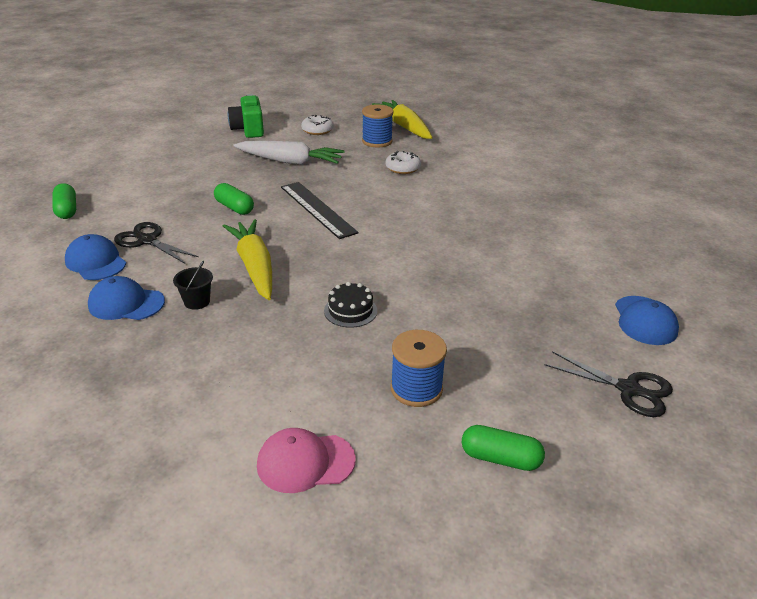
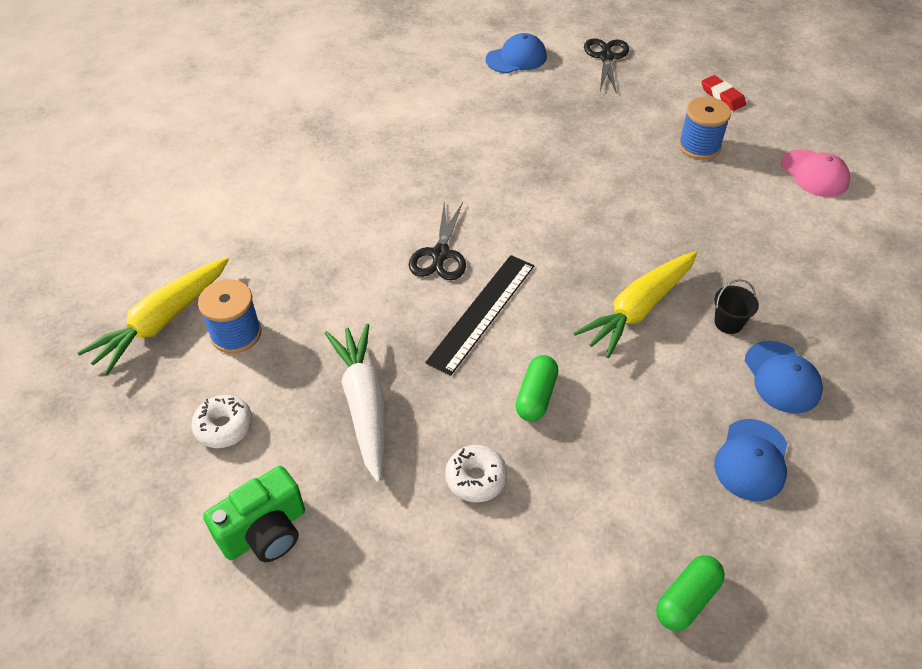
camera: 115 degrees left, 15 degrees up
(147, 240) = (673, 439): black scissors -> black scissors (440, 254)
(350, 310) = (644, 212): black cake -> none
(403, 168) = (318, 275): white donut -> white donut (476, 478)
(500, 458) = (722, 96): green capsule -> red eraser

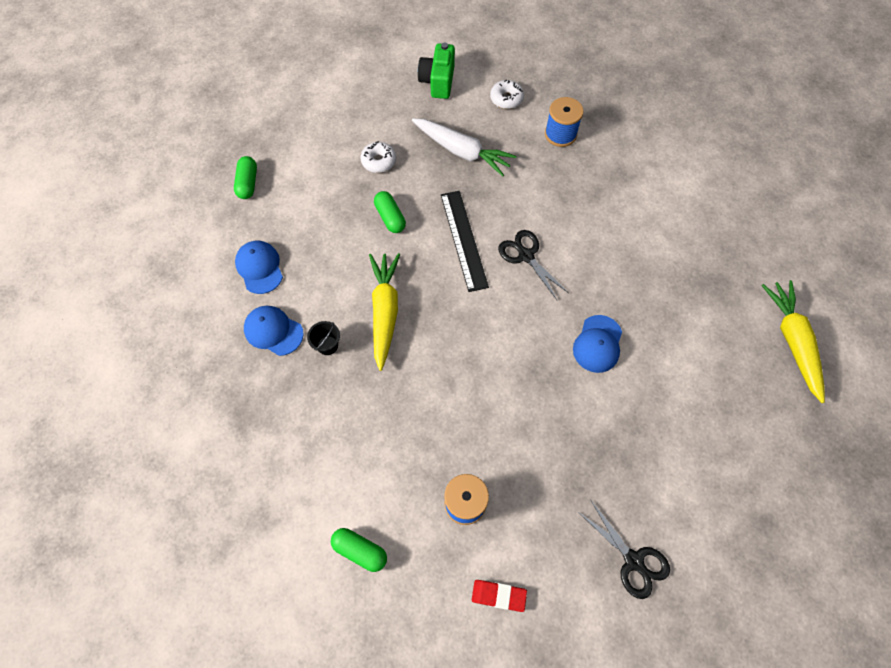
camera: 135 degrees right, 15 degrees up
(162, 321) = (599, 113): yellow carrot -> yellow carrot (792, 341)
(516, 58) = (693, 485): blue cap -> blue cap (598, 344)
(814, 173) = (360, 550): pink cap -> green capsule

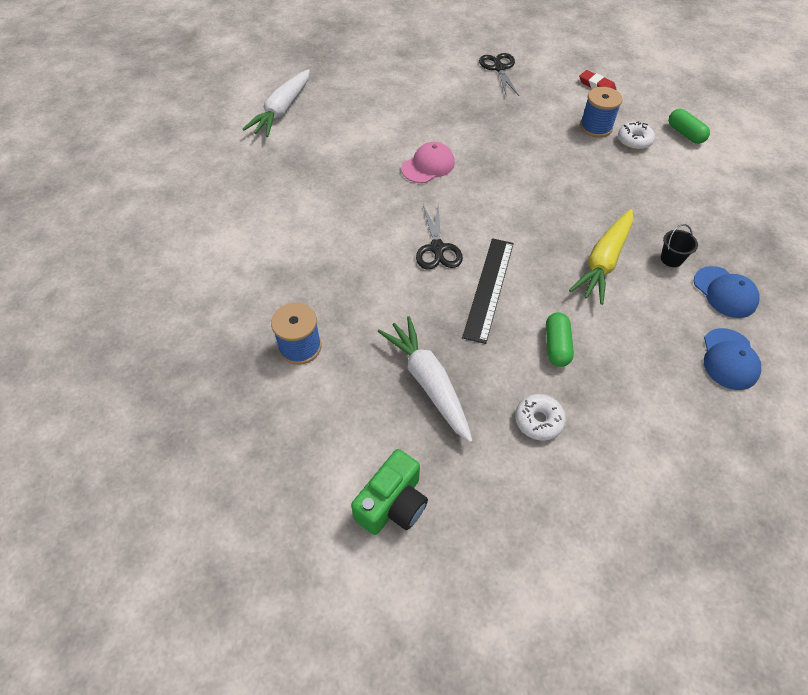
camera: 150 degrees left, 10 degrees down
(248, 183) = (727, 475): green capsule -> none
(506, 99) = (323, 426): white donut -> white donut (634, 141)
(598, 344) = (428, 166): blue cap -> pink cap
(792, 341) = (282, 111): yellow carrot -> white carrot

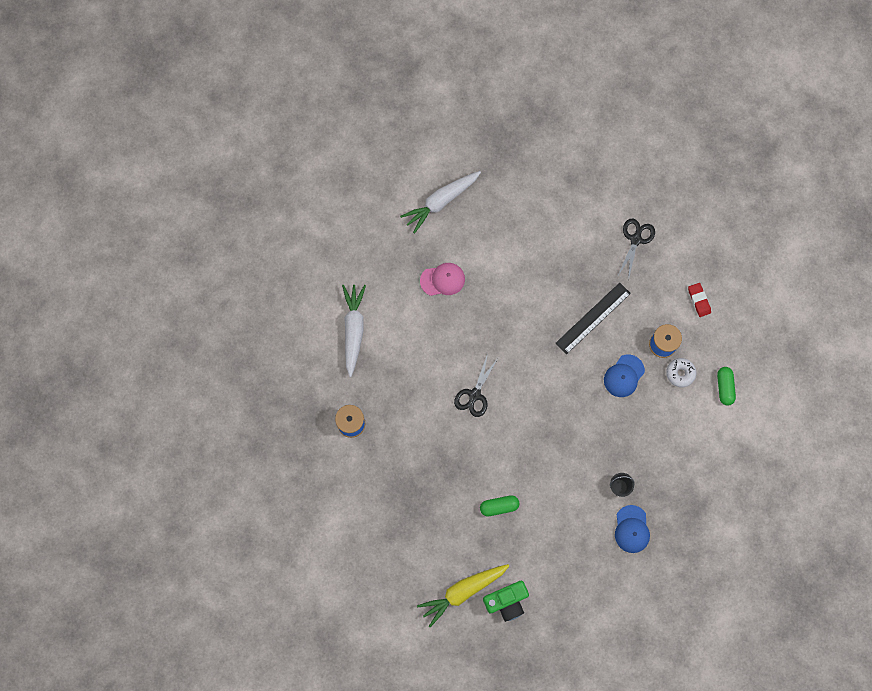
camera: 30 degrees right, 20 degrees up
(392, 504) = (350, 547): green camera -> green camera (506, 601)
(428, 166) = (514, 317): pink cap -> pink cap (442, 280)
(428, 382) = (410, 488): white carrot -> white carrot (353, 330)
(489, 288) = (487, 444): black ruler -> black ruler (593, 318)
(538, 420) = (455, 546): white donut -> none
(556, 346) = (499, 506): green capsule -> green capsule turned 45 degrees clockwise
(603, 262) = (573, 464): yellow carrot -> yellow carrot (463, 591)
(729, 359) = (593, 572): blue cap -> blue cap (624, 376)

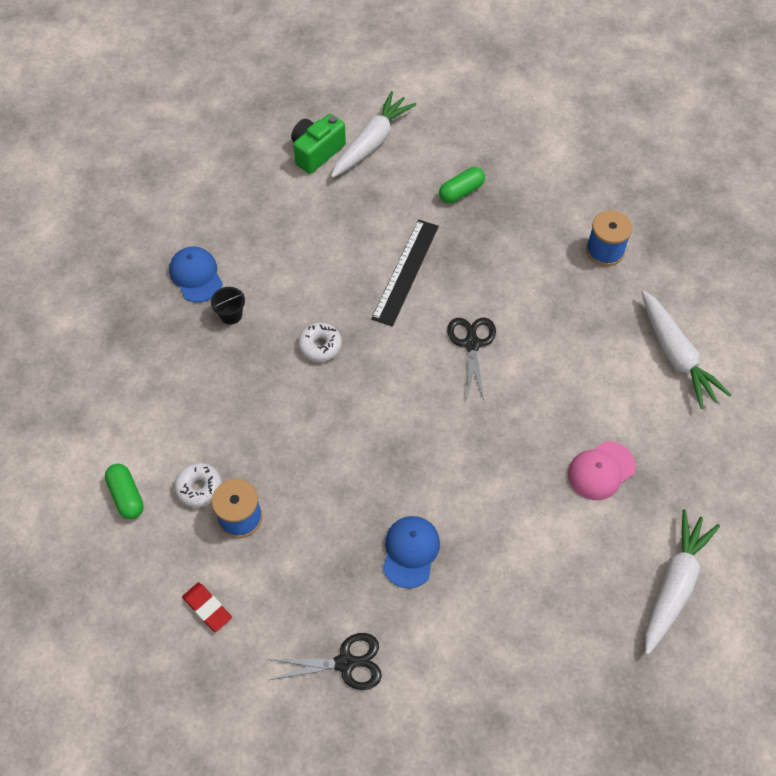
camera: 155 degrees right, 15 degrees down
(463, 591) = (372, 142): yellow carrot -> white carrot
(499, 506) = (373, 236): green capsule -> green capsule (461, 192)
(570, 437) = (320, 346): none -> white donut
(593, 318) = (358, 511): black ruler -> black ruler (405, 271)
(624, 376) = (280, 450): blue cap -> blue cap (410, 551)
(635, 239) = (345, 663): black scissors -> black scissors turned 90 degrees counterclockwise

